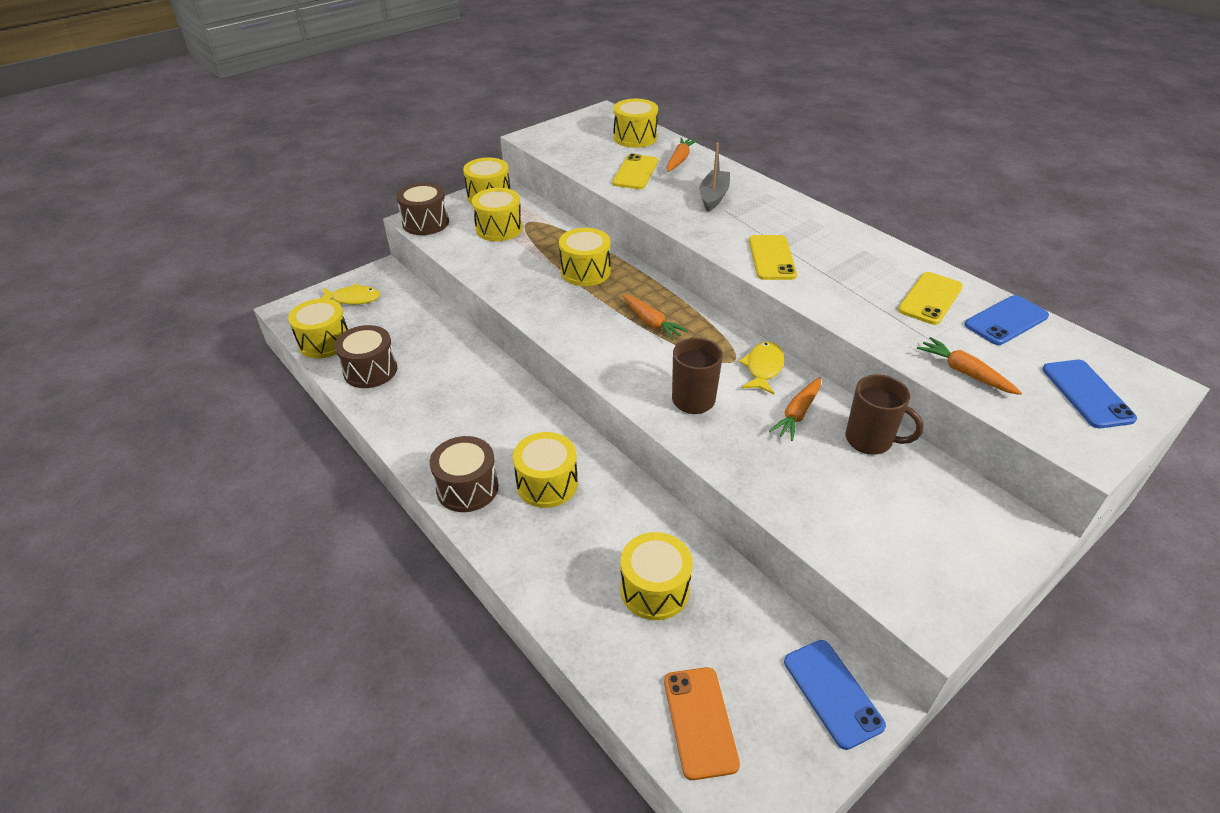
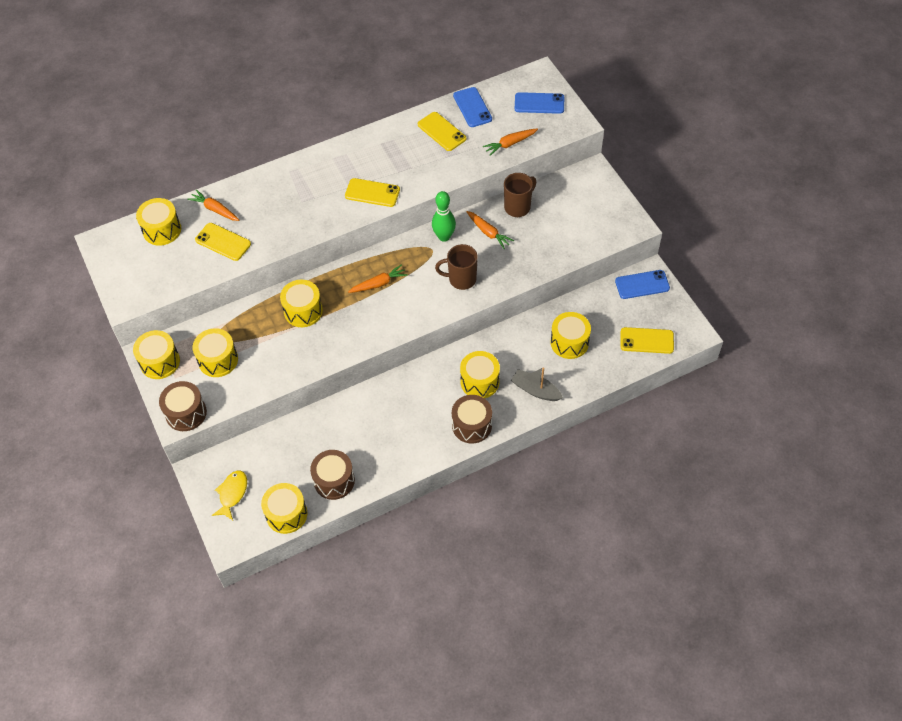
camera: 75 degrees left, 15 degrees up
(700, 722) = (647, 341): orange phone -> yellow phone
(713, 197) = (281, 203): grey boat -> grey boat (535, 390)
(763, 368) = (444, 237): yellow fish -> green bowling pin

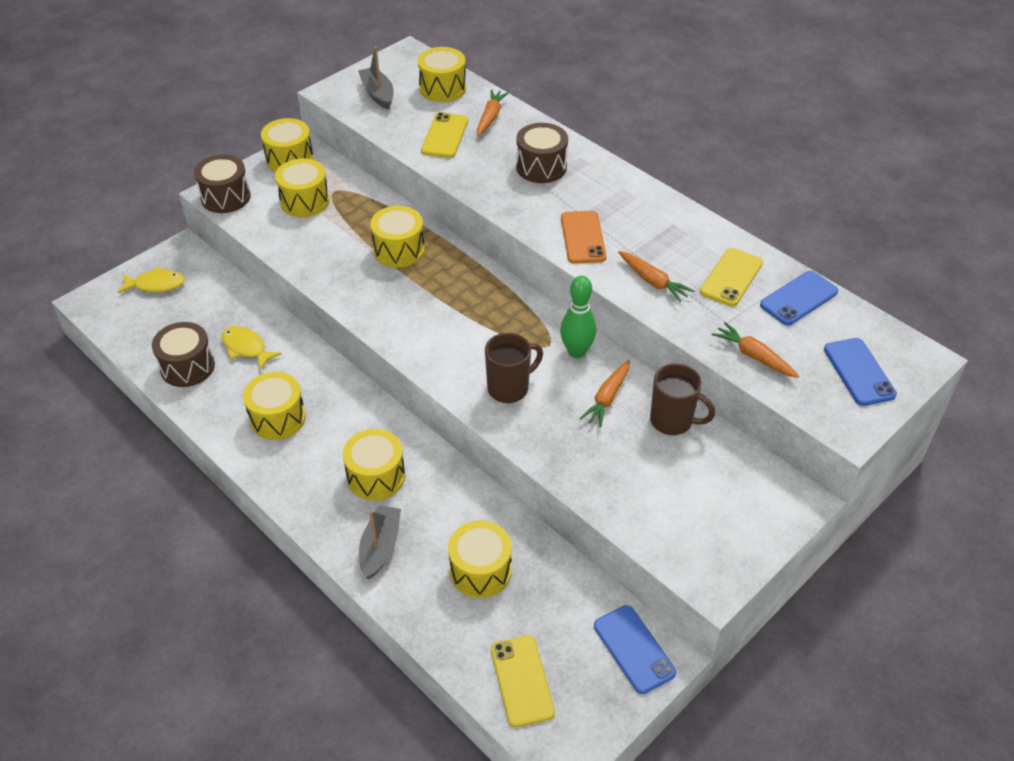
camera: 70 degrees right, 10 degrees down
(146, 272) = (378, 94): none -> grey boat
(286, 514) = (134, 337): yellow drum -> yellow drum (277, 418)
(330, 440) = (246, 348): none -> yellow fish
(372, 193) = (583, 237): yellow phone -> orange phone
(378, 284) = (468, 306): orange carrot -> orange carrot (653, 281)
(461, 279) = (509, 388): brown mug -> brown mug turned 75 degrees clockwise
(472, 425) = (300, 485): brown drum -> brown drum (541, 167)

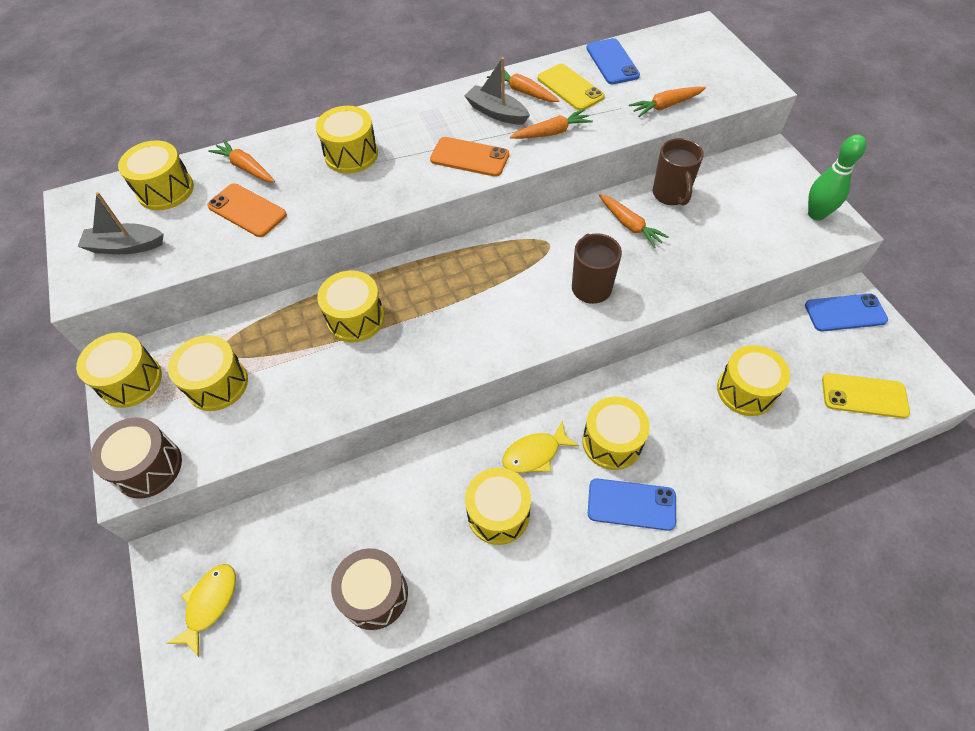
camera: 65 degrees left, 10 degrees up
(246, 348) = (377, 521): yellow fish -> yellow fish (535, 454)
(380, 547) = (698, 462): grey boat -> grey boat (496, 113)
(444, 136) = (247, 210): yellow phone -> orange phone
(541, 167) = (351, 155): brown drum -> yellow drum
(576, 351) = (566, 227): green bowling pin -> green bowling pin (816, 214)
(673, 421) = (671, 194): brown mug -> brown mug turned 120 degrees clockwise
(700, 246) = (523, 92): none -> orange carrot
(859, 372) = (703, 61): blue phone -> blue phone (631, 504)

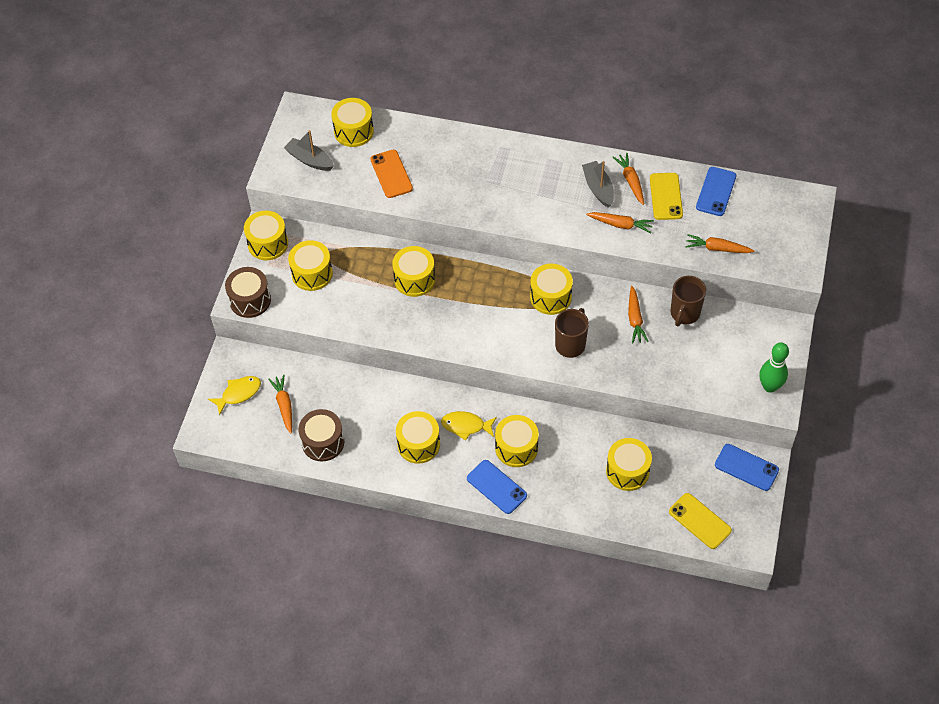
camera: 35 degrees right, 0 degrees up
(246, 168) = (410, 141): orange carrot -> orange carrot (284, 406)
(351, 155) = (480, 168): yellow drum -> yellow drum (550, 297)
(469, 157) = (552, 213): orange phone -> none

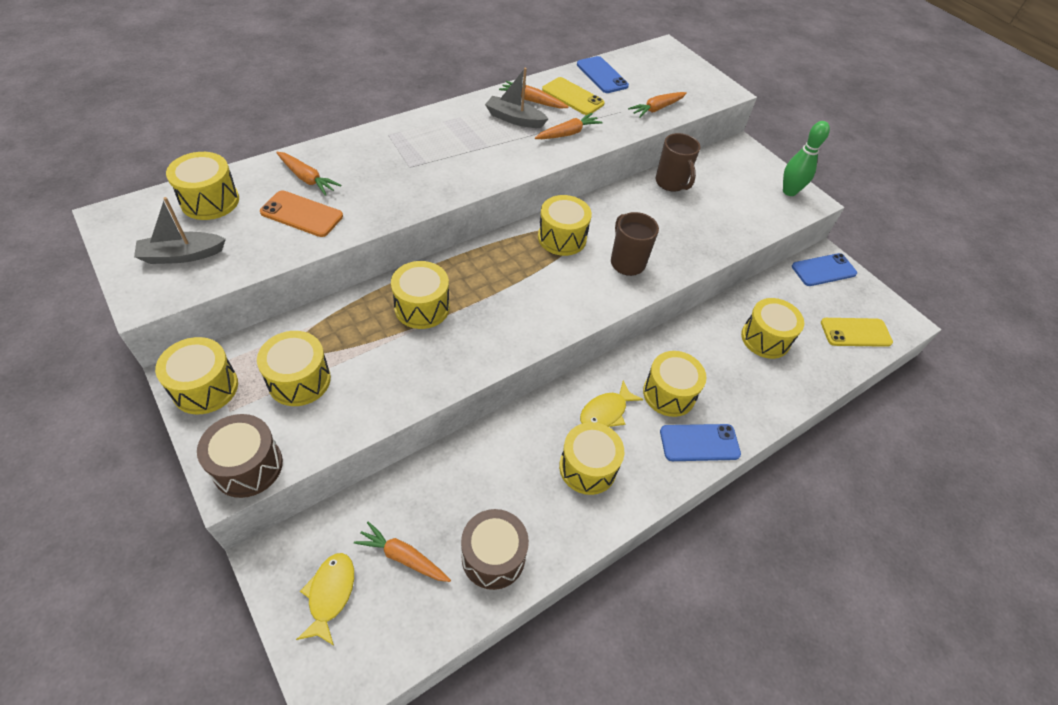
camera: 55 degrees left, 5 degrees down
(635, 319) = (644, 209): orange carrot -> orange carrot (307, 178)

